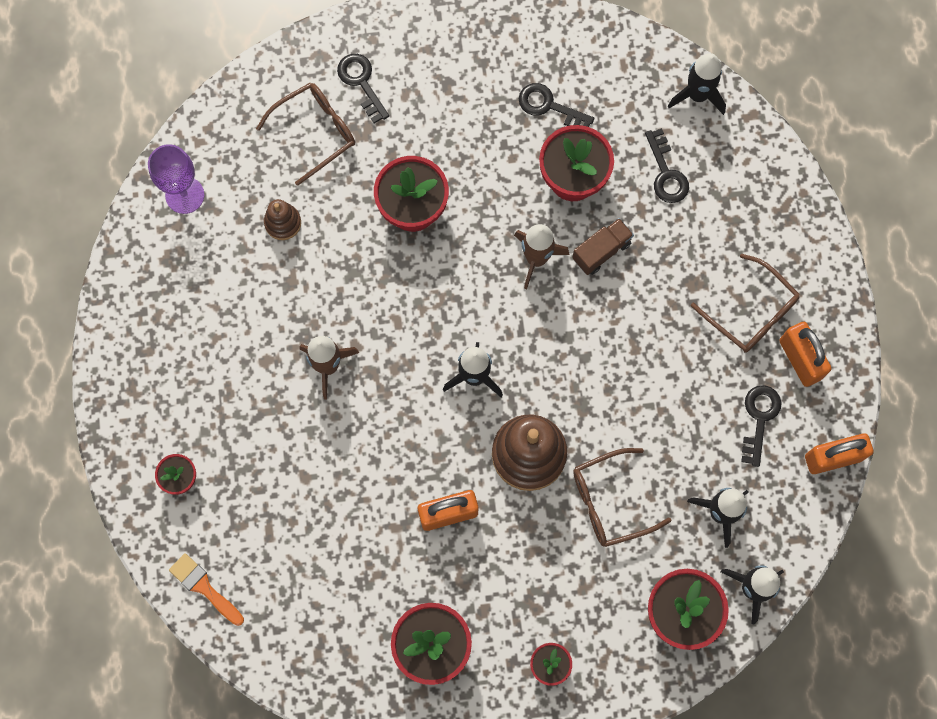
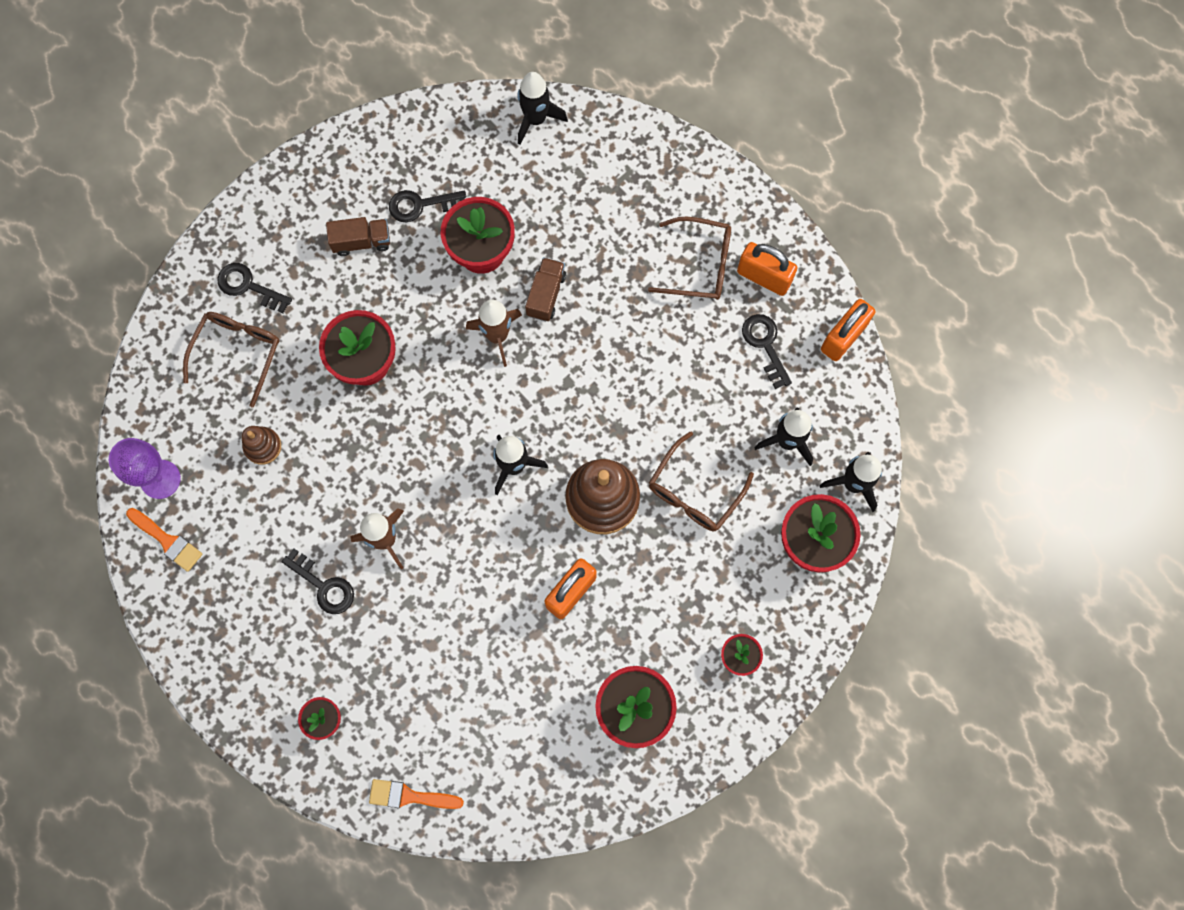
camera: 35 degrees left, 0 degrees up
(156, 249) = (167, 541): none -> orange brush
(479, 105) = (361, 241): none -> brown truck
(666, 173) = (554, 198): black key -> black key (324, 586)

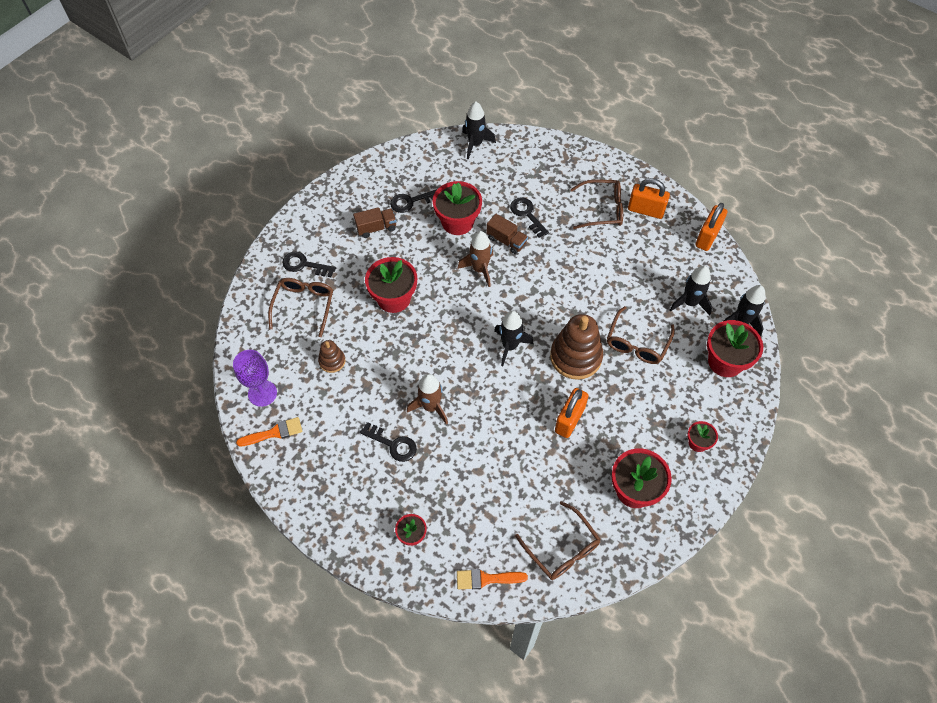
camera: 10 degrees left, 15 degrees down
(167, 541) = (274, 433): orange brush -> orange brush turned 45 degrees counterclockwise
(517, 773) = (562, 548): none -> brown glasses
(546, 295) = (506, 241): brown truck -> brown truck turned 120 degrees clockwise
(765, 345) = (658, 249): black key -> black key (527, 214)

